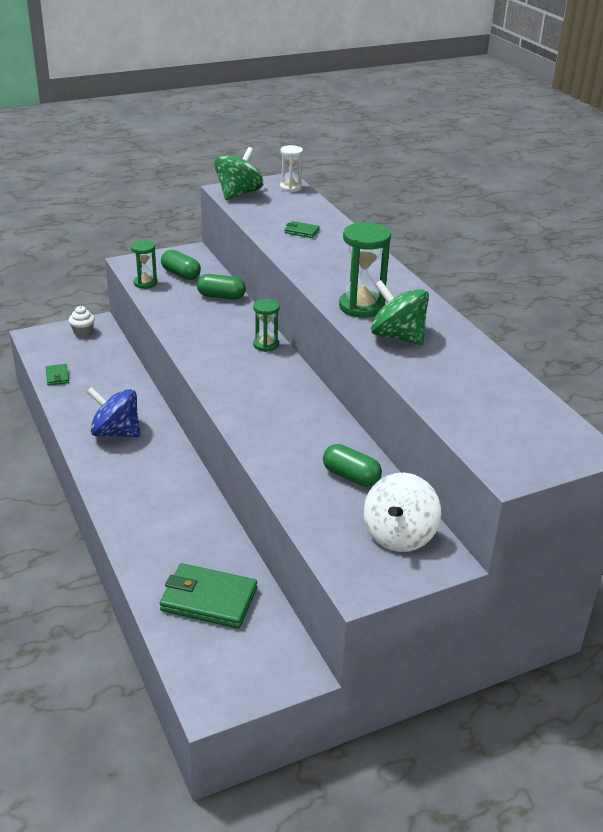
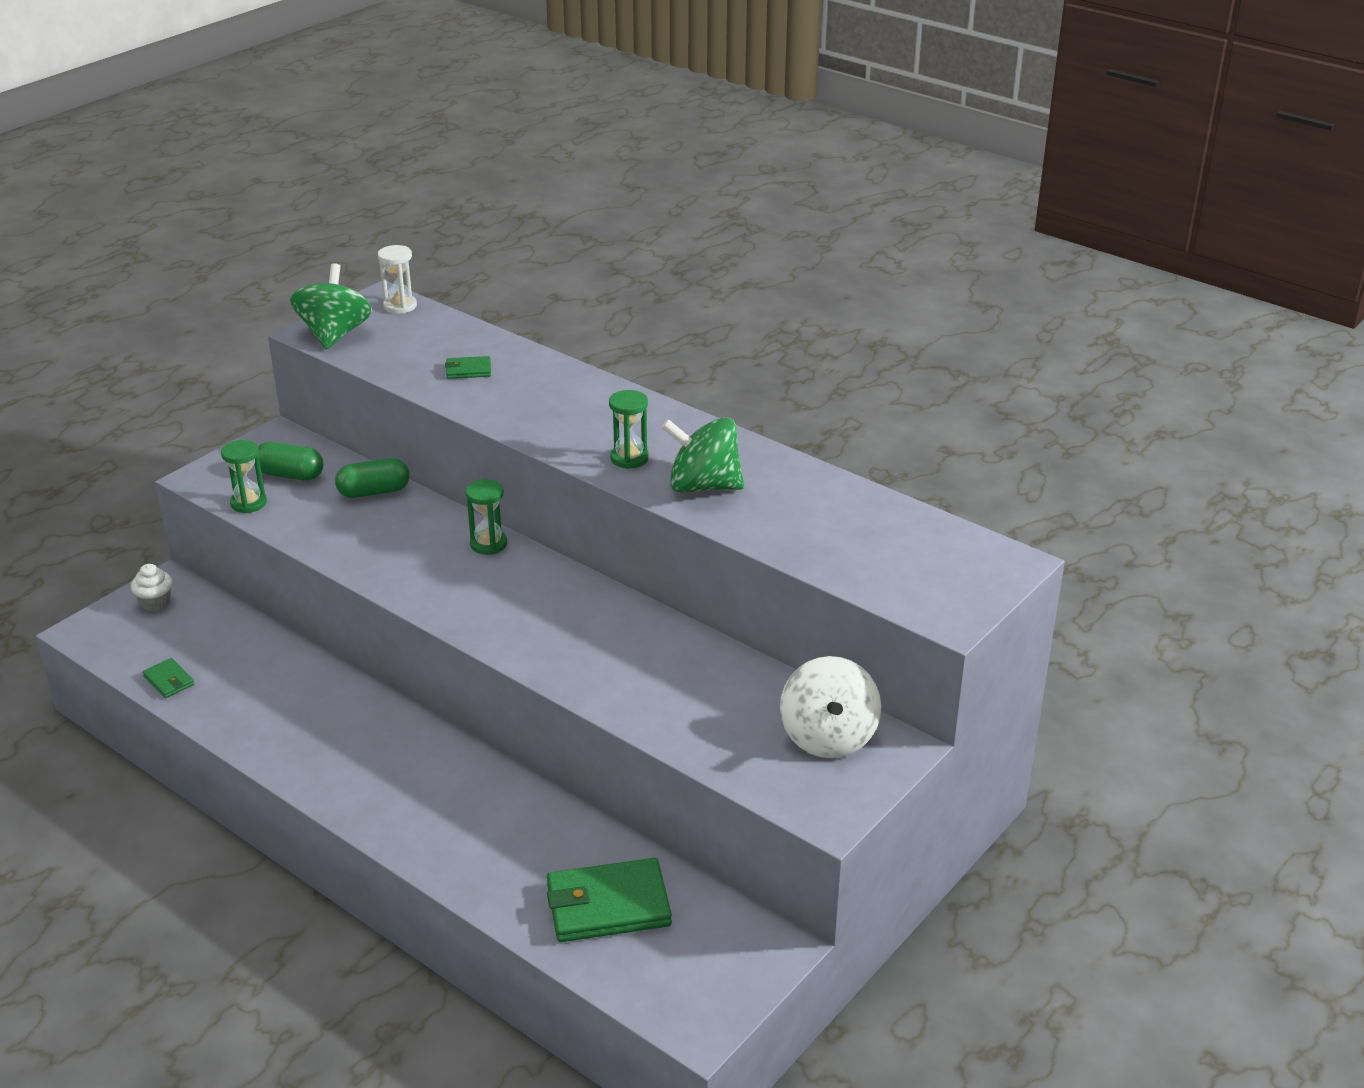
camera: 25 degrees left, 0 degrees up
(116, 432) = (319, 733): blue spinning top -> none
(351, 476) = (723, 685): green capsule -> none
(361, 307) = (629, 458): green hourglass -> green hourglass, size x0.61

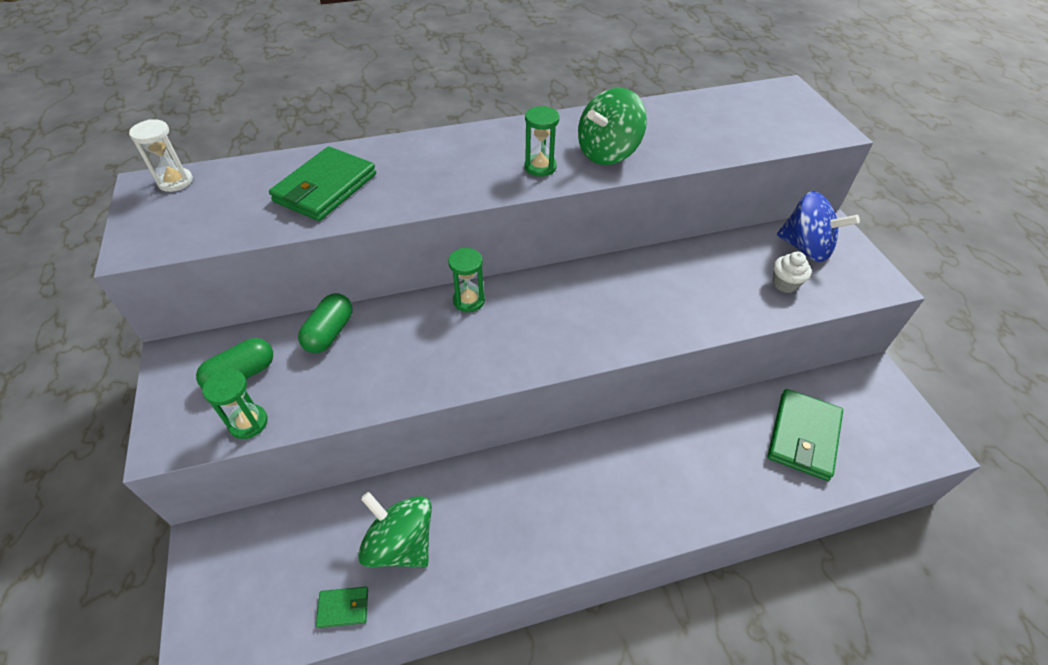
camera: 55 degrees left, 15 degrees up
(155, 603) = (222, 568): white cupcake -> white cupcake (785, 284)
(334, 334) = (161, 235): green spinning top -> green spinning top (401, 543)
(468, 370) = (325, 188): green wallet -> green wallet, size x2.11
(828, 737) = (805, 248): white spinning top -> blue spinning top

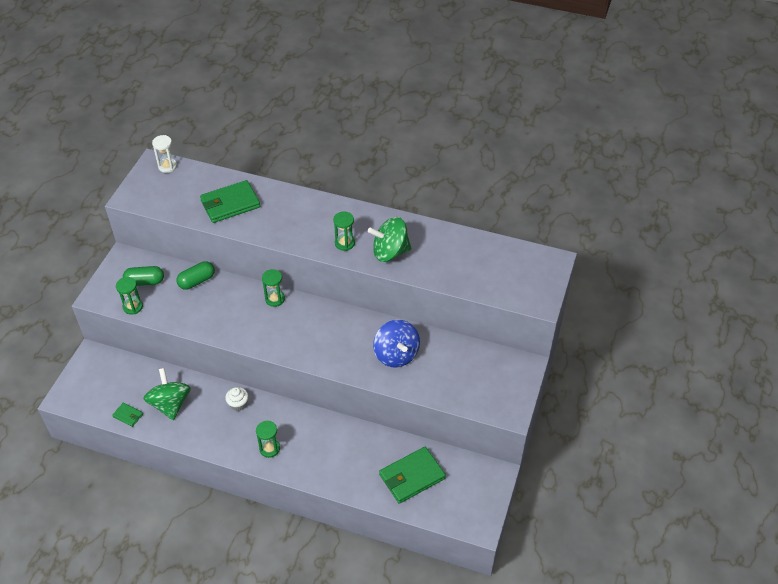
camera: 35 degrees right, 0 degrees up
(603, 516) = (269, 448): none -> green hourglass
(785, 284) = (452, 382): white cupcake -> white cupcake (238, 404)
(805, 248) = (492, 369): blue spinning top -> blue spinning top (396, 354)

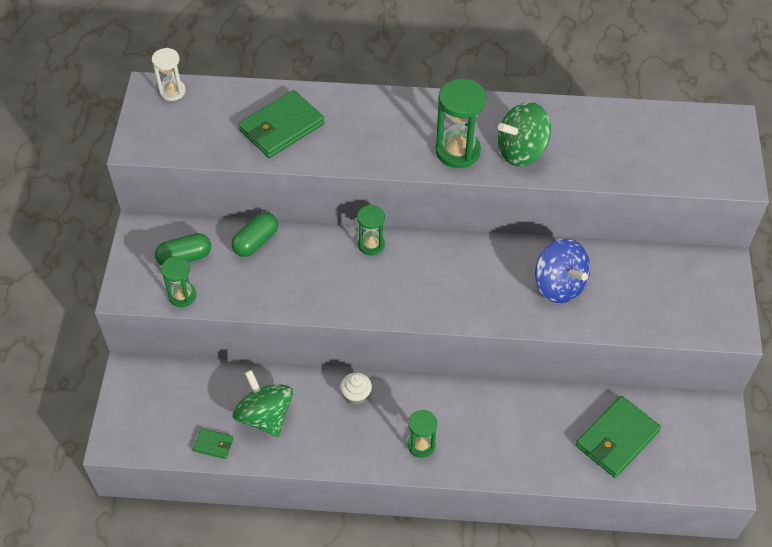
camera: 15 degrees left, 5 degrees up
(344, 243) = (457, 151): green hourglass -> green hourglass, size x1.64

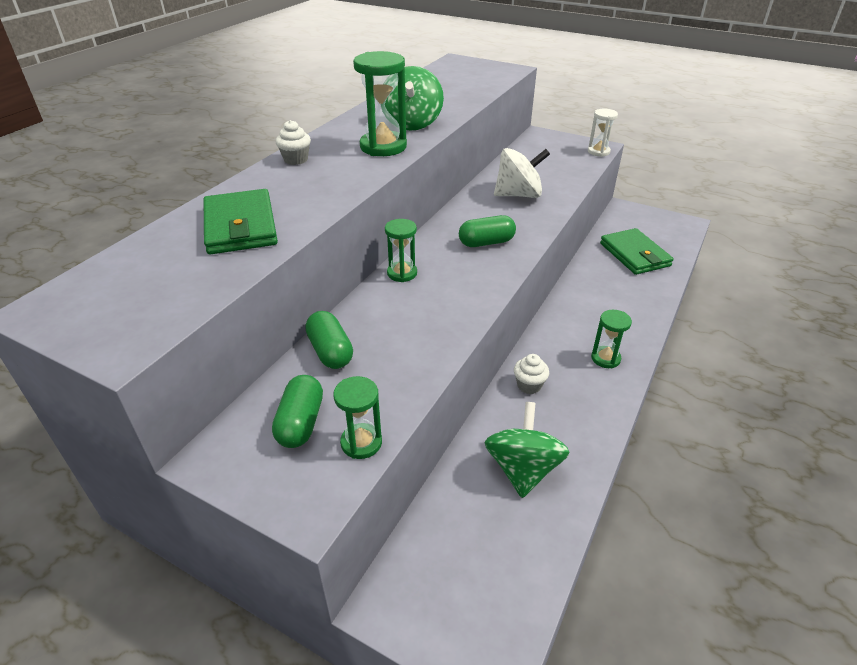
camera: 65 degrees left, 15 degrees down
(172, 91) = (71, 292): white hourglass -> white hourglass (598, 152)
(213, 445) = (544, 535): green wallet -> none
(265, 416) = (523, 469): green spinning top -> green spinning top turned 105 degrees clockwise
(398, 106) = (296, 159): none -> white cupcake
(452, 287) = (486, 243): none -> green capsule
(559, 285) = (518, 195): blue spinning top -> white spinning top

